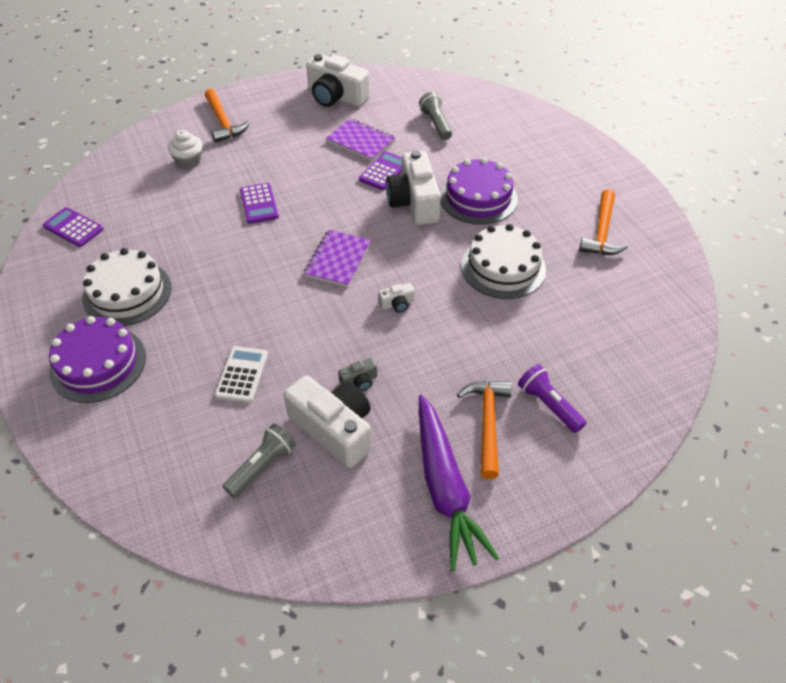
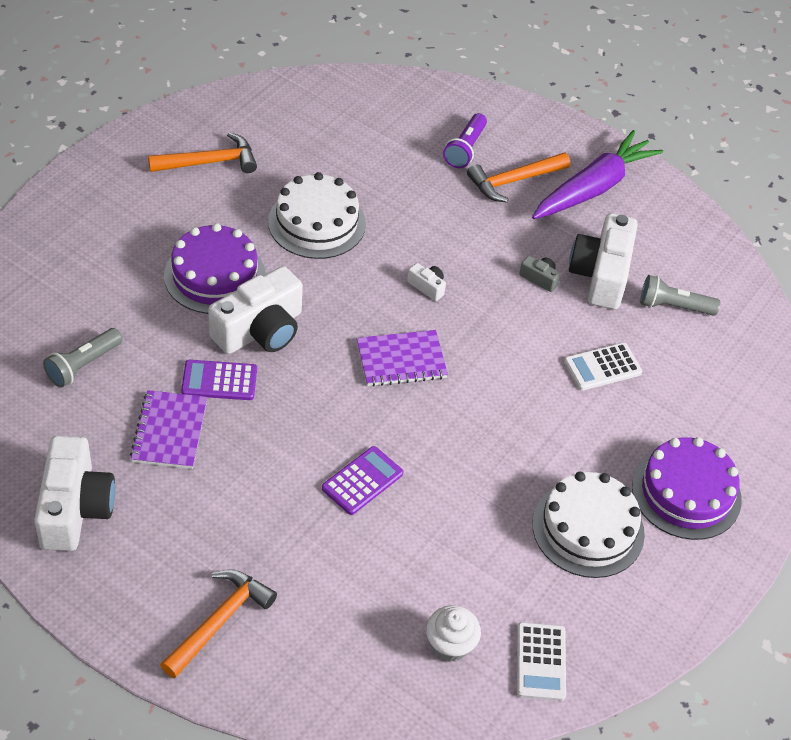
camera: 125 degrees left, 0 degrees up
(73, 228) = (541, 662): purple calculator -> white calculator
(189, 161) = (332, 611): white cupcake -> white cupcake (450, 645)

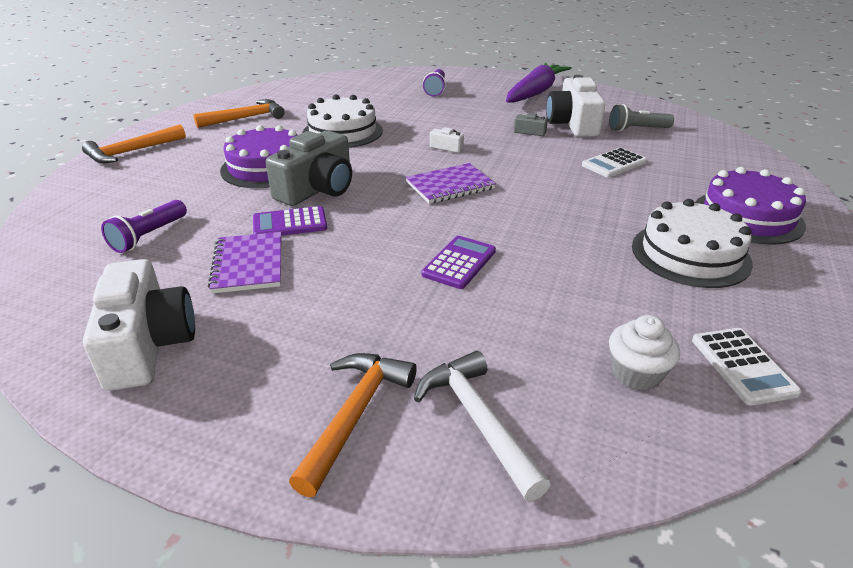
camera: 10 degrees left, 15 degrees down
(83, 365) = (148, 236): grey flashlight -> purple flashlight
(260, 330) = (317, 189): white camera -> grey camera
(307, 651) = (478, 421): none -> white hammer
(514, 181) = (479, 97): orange hammer -> orange hammer (132, 152)

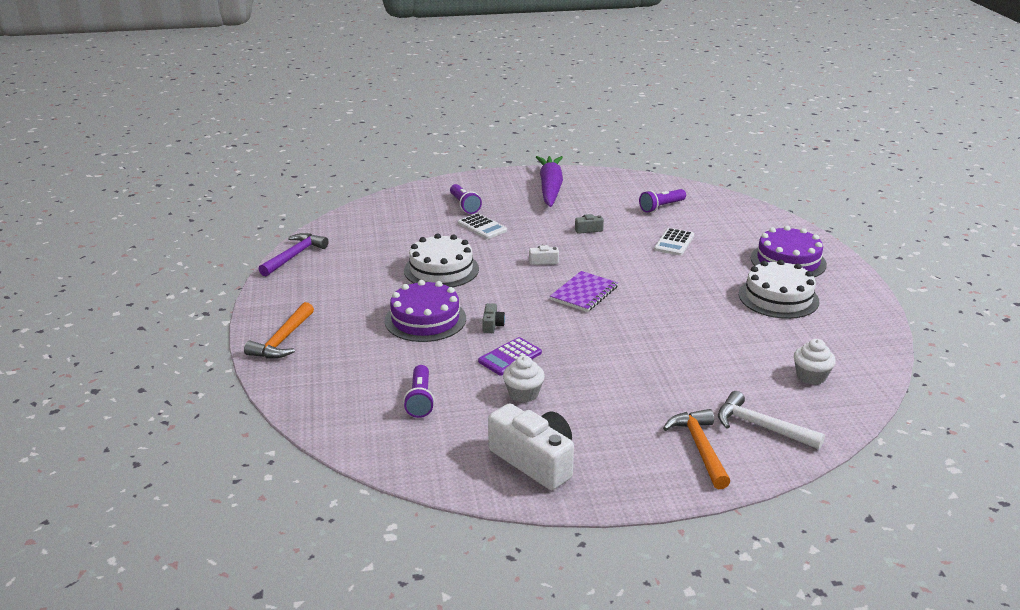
camera: 30 degrees left, 5 degrees down
(244, 96) = (294, 256): none -> purple hammer
(245, 118) = (334, 279): orange hammer -> none
(248, 264) = (523, 394): purple notebook -> white cupcake
(317, 189) = (492, 325): grey camera -> grey camera, size x0.43
(459, 263) = (655, 347): purple calculator -> none
(573, 124) = (611, 214): white camera -> none
(637, 129) = (661, 207): grey flashlight -> purple flashlight
(742, 366) = (854, 354): white calculator -> white calculator (482, 227)

